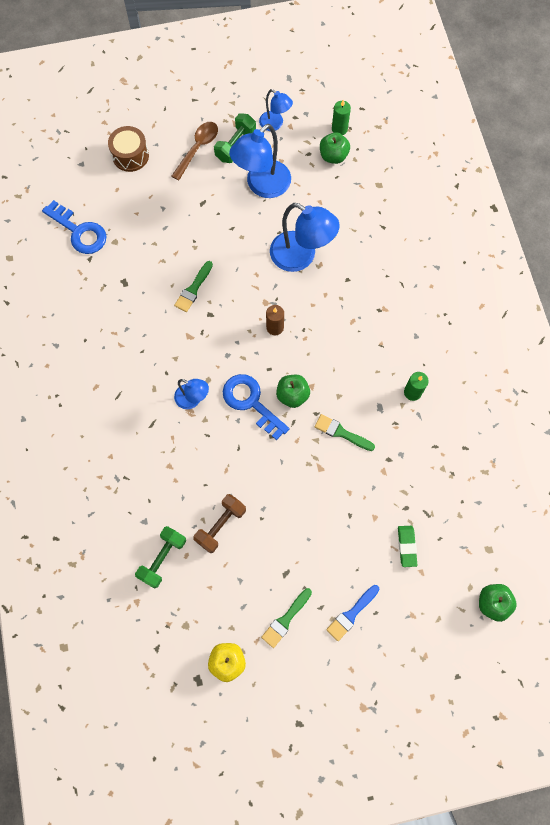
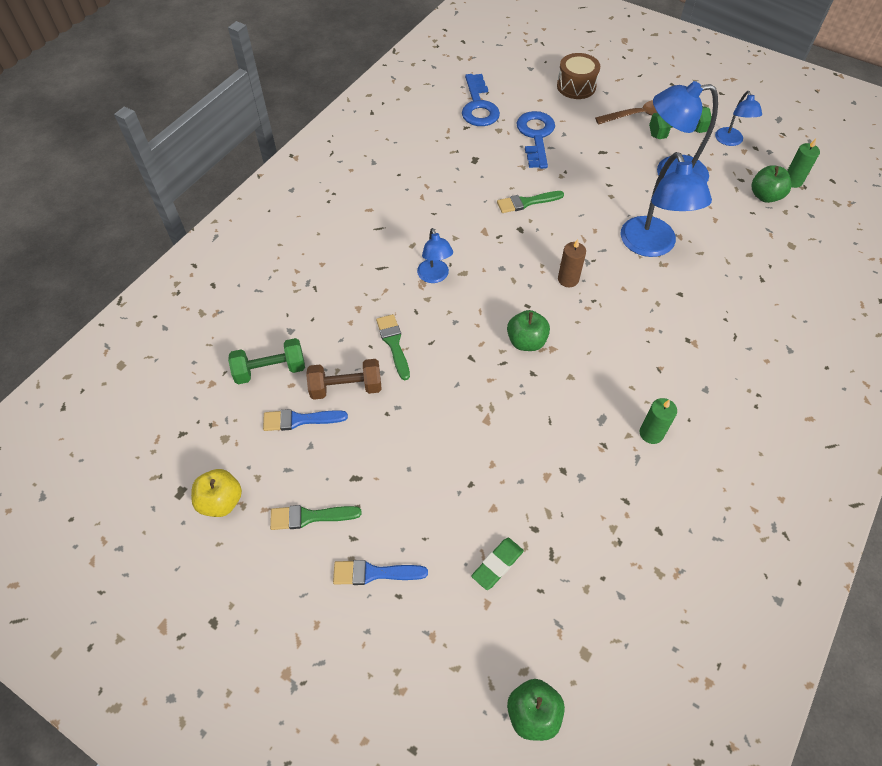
camera: 45 degrees right, 15 degrees down
(216, 571) = (300, 420): none -> blue brush
(251, 402) = (482, 317): blue key -> blue key (536, 136)
(341, 432) = (540, 408): green brush -> green brush (393, 343)

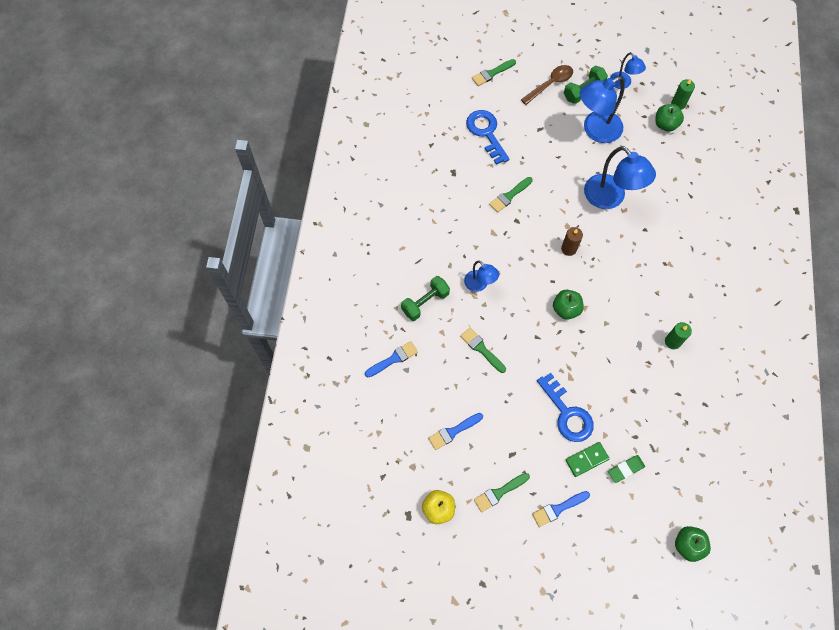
camera: 25 degrees left, 10 degrees up
(270, 370) = (411, 405): green dumbbell -> green dumbbell (425, 302)
(283, 313) = (393, 359): none -> blue brush
(346, 387) = (469, 395): brown dumbbell -> none
(450, 528) = (586, 459): none -> green domino
(478, 106) = (430, 121): blue key -> blue key (567, 413)
(497, 565) = (625, 469): green eraser -> green eraser turned 45 degrees clockwise
(576, 86) = (492, 73): brown drum -> green brush

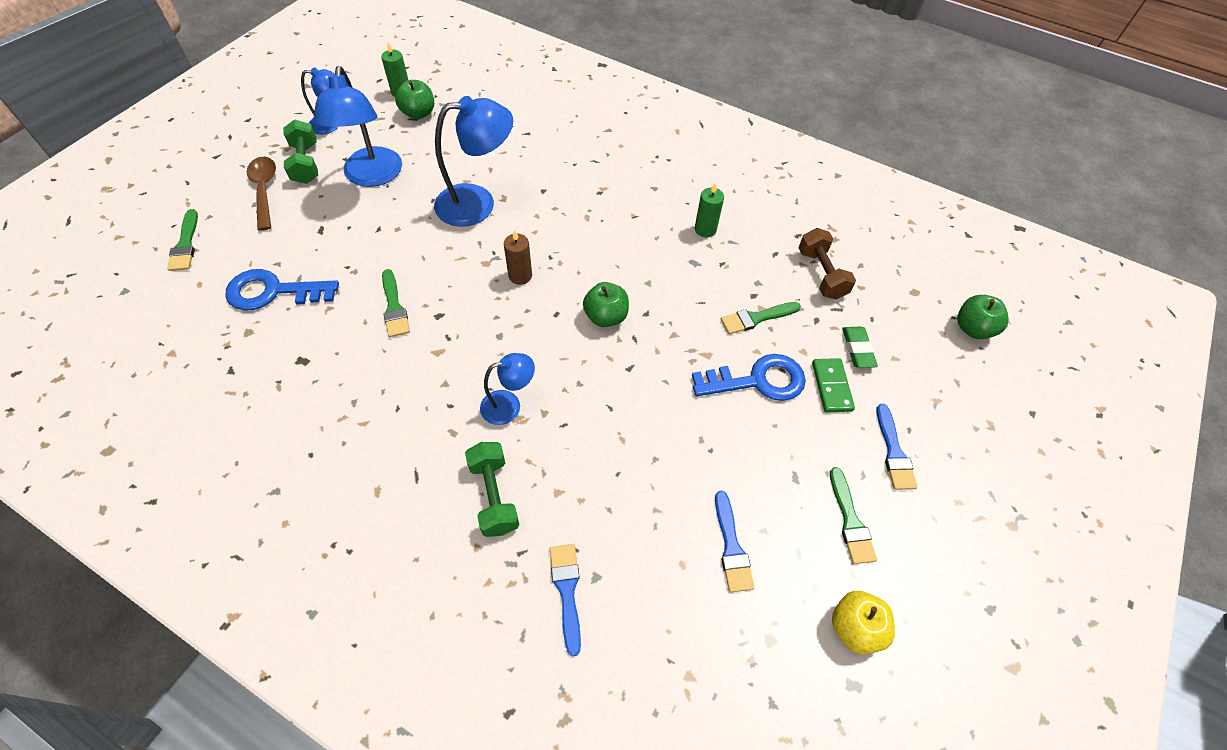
camera: 70 degrees left, 10 degrees down
(481, 349) = (613, 447): green brush -> green brush (756, 318)
(677, 429) = (821, 274): none -> brown dumbbell

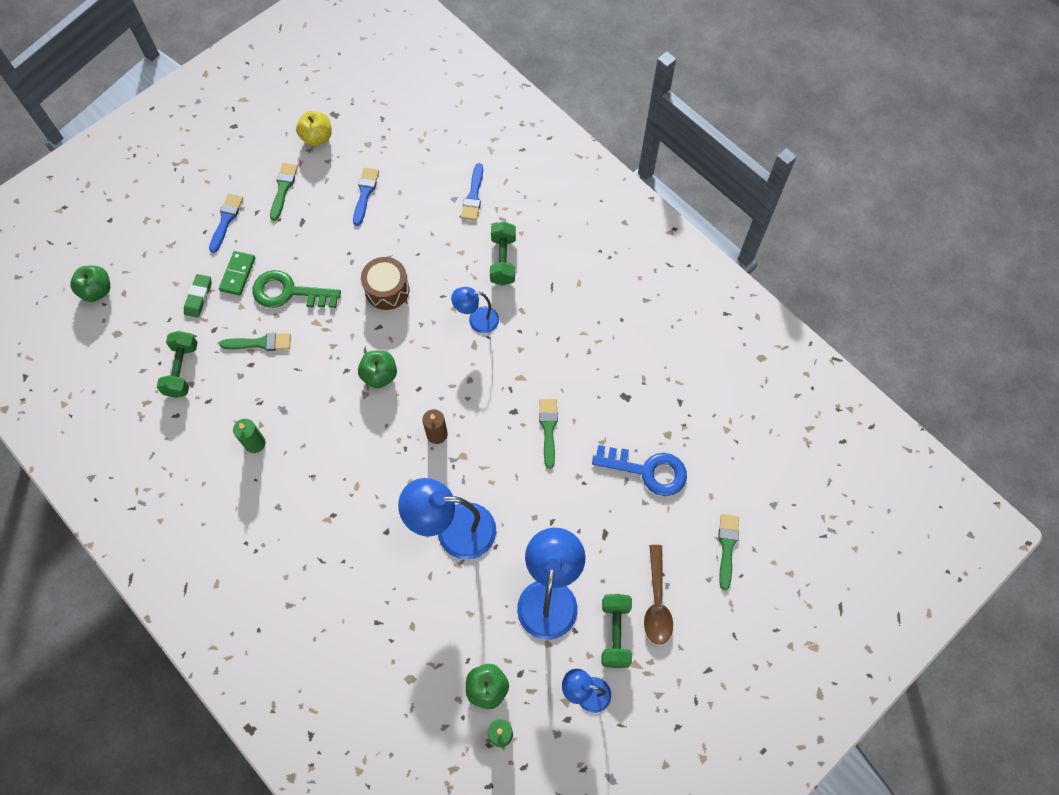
camera: 160 degrees left, 10 degrees up
(638, 414) = (387, 290): none -> brown drum
(757, 380) = (289, 292): blue key -> green key
(821, 274) = (182, 370): brown dumbbell -> green dumbbell

